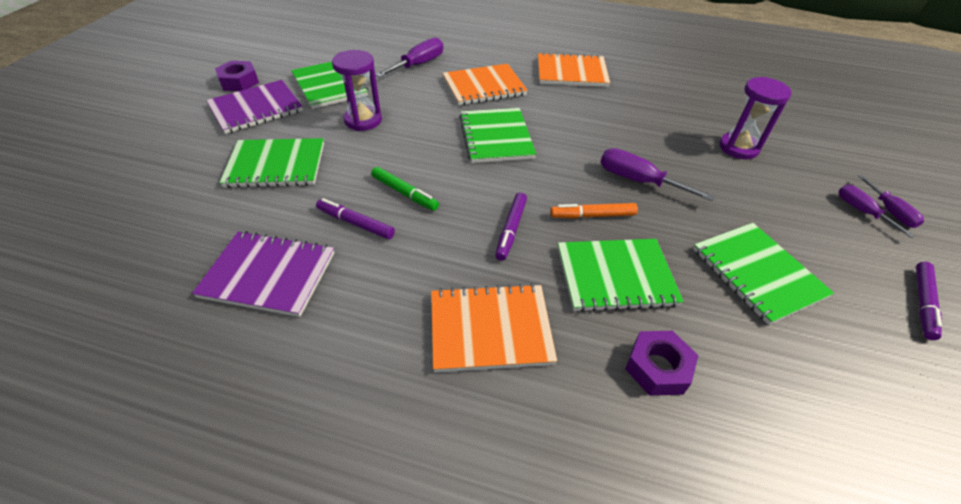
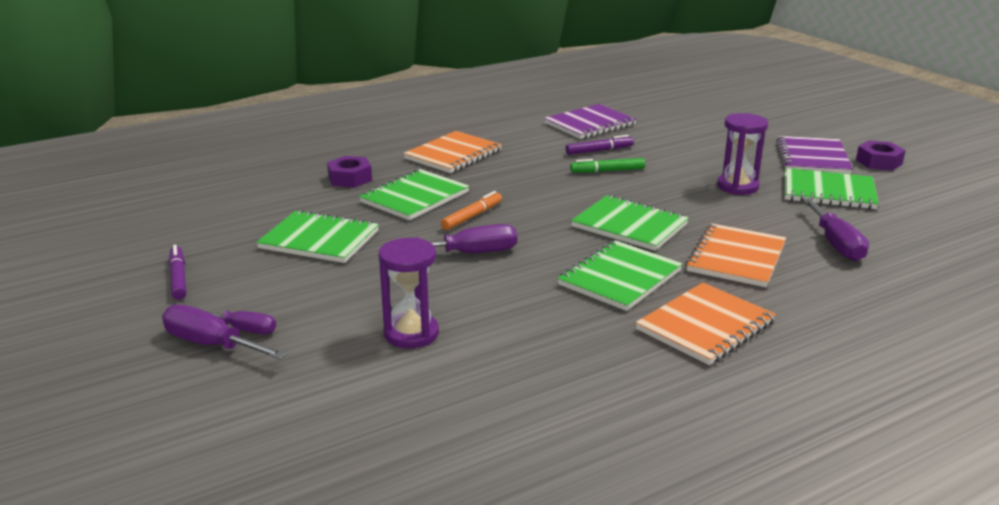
camera: 135 degrees right, 20 degrees down
(276, 165) = (707, 146): green notebook -> green notebook (620, 278)
(511, 230) = (511, 187): purple marker -> none
(889, 211) = (211, 344): purple screwdriver -> purple screwdriver, size x1.54

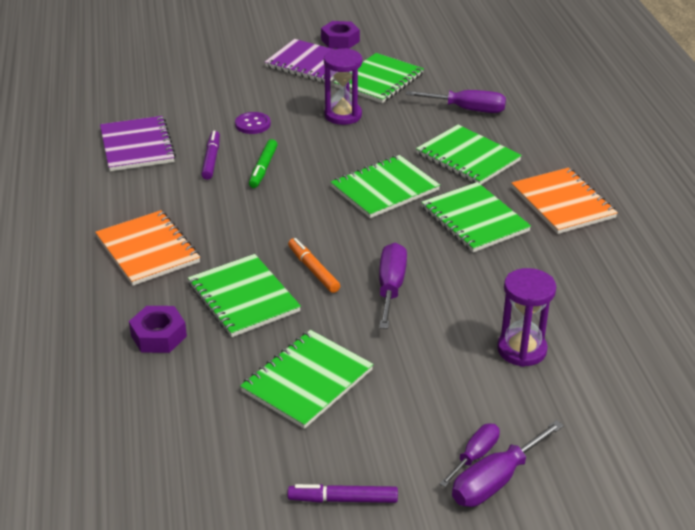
camera: 70 degrees left, 10 degrees up
(672, 155) = (253, 124): none -> purple button
(736, 258) = (468, 157): orange notebook -> green notebook

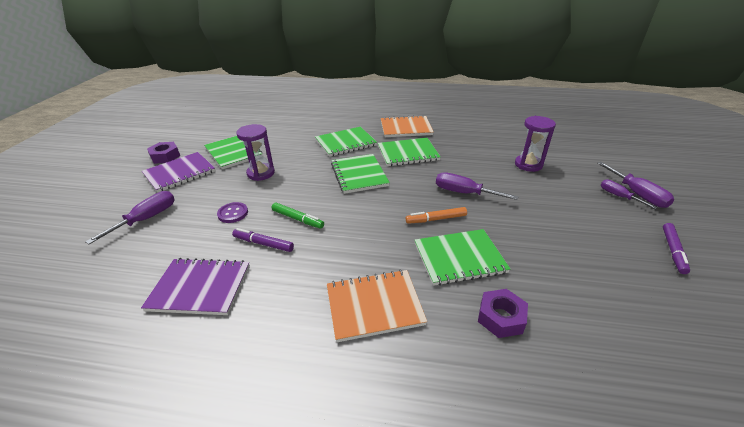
camera: 70 degrees left, 0 degrees up
(307, 381) = (558, 244): green notebook -> none
(467, 109) = (297, 133): purple screwdriver -> purple screwdriver (147, 219)

